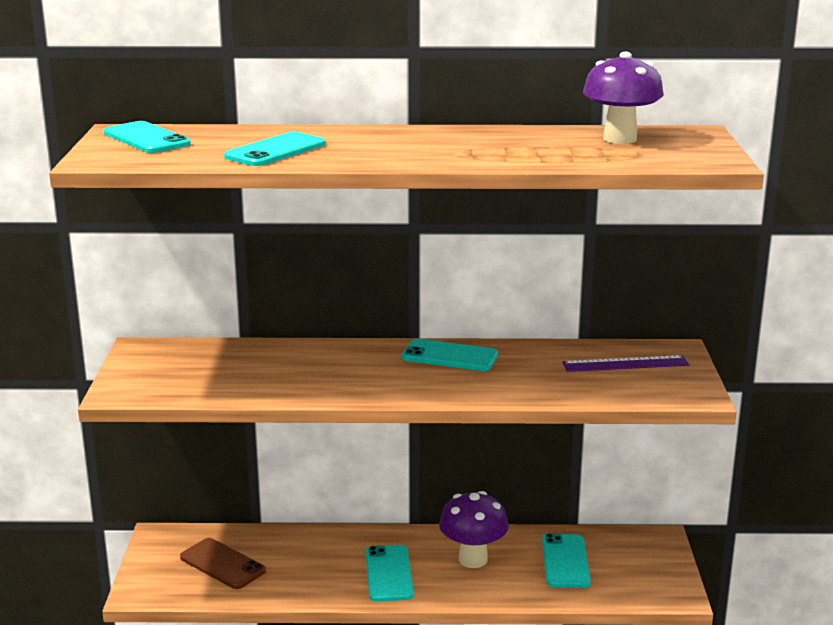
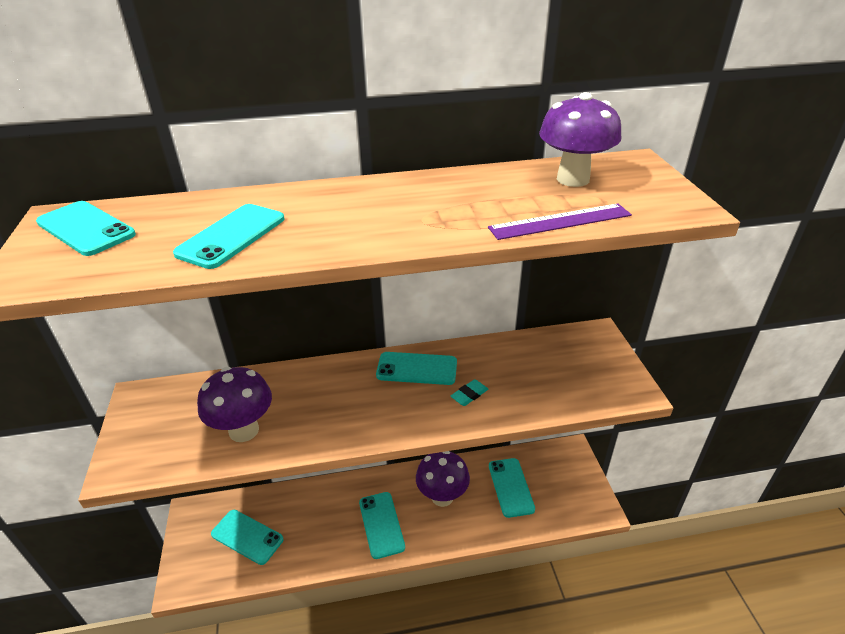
camera: 10 degrees left, 15 degrees up
(222, 564) = (247, 537): brown phone -> turquoise phone
(248, 381) = (244, 430): none -> purple mushroom
(502, 380) = (469, 395): none -> turquoise eraser
(625, 364) = (563, 358): purple ruler -> purple ruler (560, 222)

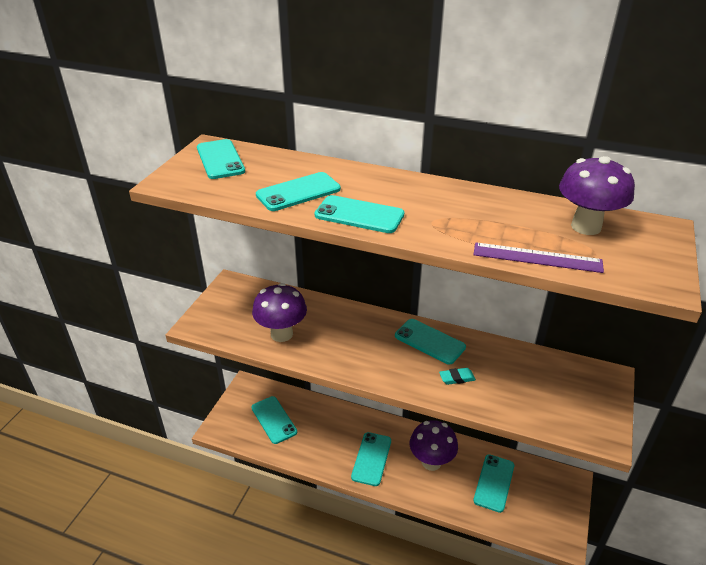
camera: 30 degrees right, 0 degrees up
(332, 238) = (359, 215): none -> turquoise phone

